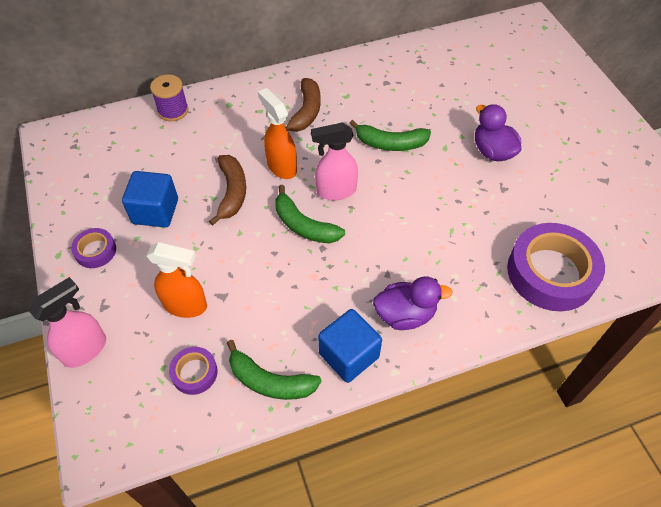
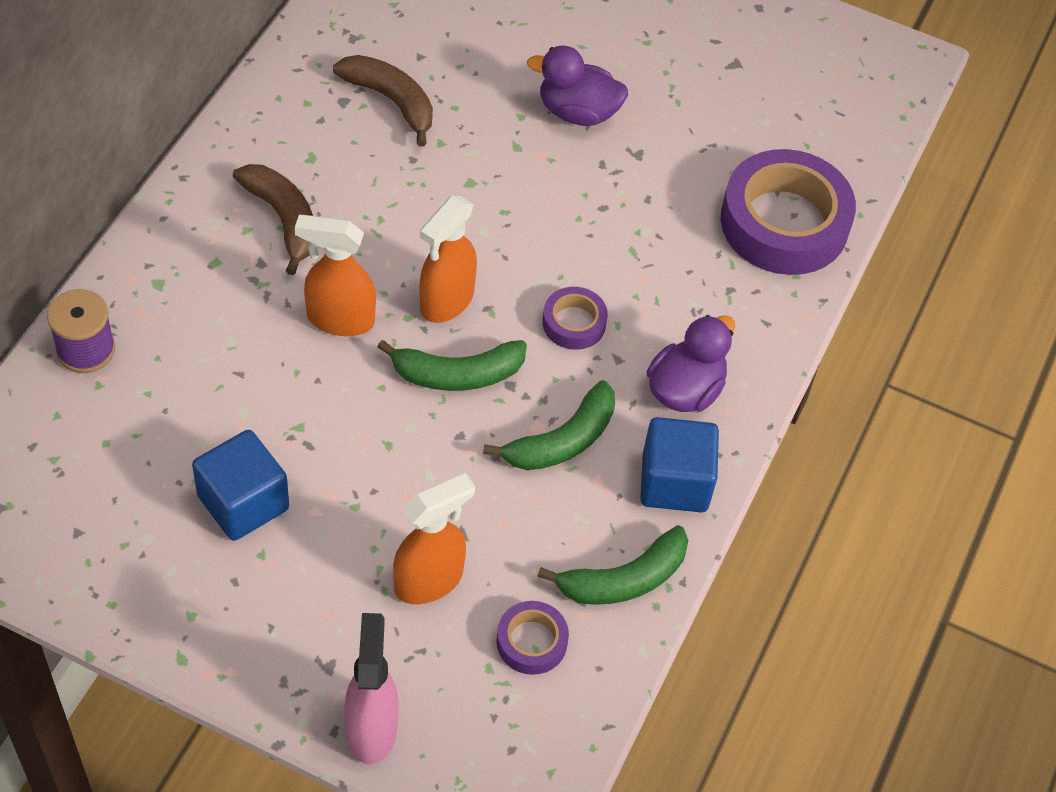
camera: 50 degrees left, 0 degrees up
(95, 251) = (228, 613): purple tape -> purple tape (574, 323)
(232, 192) = (315, 401): brown banana -> brown banana (391, 101)
(335, 191) = (446, 301): pink spray bottle -> orange spray bottle
(390, 143) = (444, 187): green banana -> green banana (562, 440)

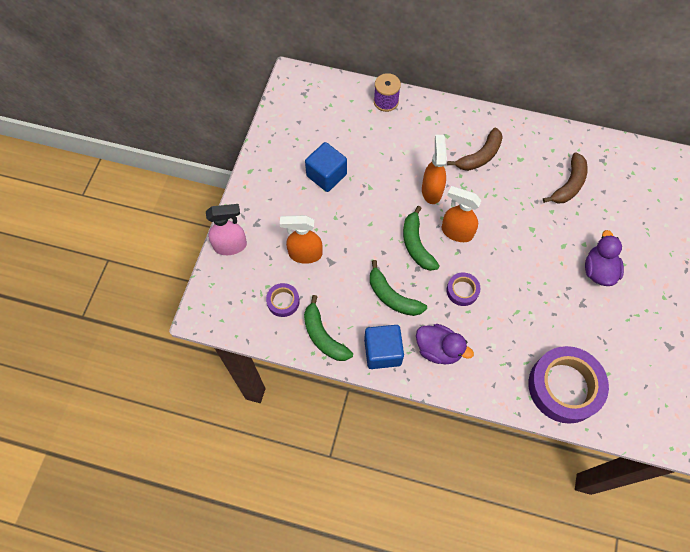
camera: 85 degrees right, 10 degrees up
(429, 580) = (305, 254): orange spray bottle -> orange spray bottle turned 135 degrees clockwise

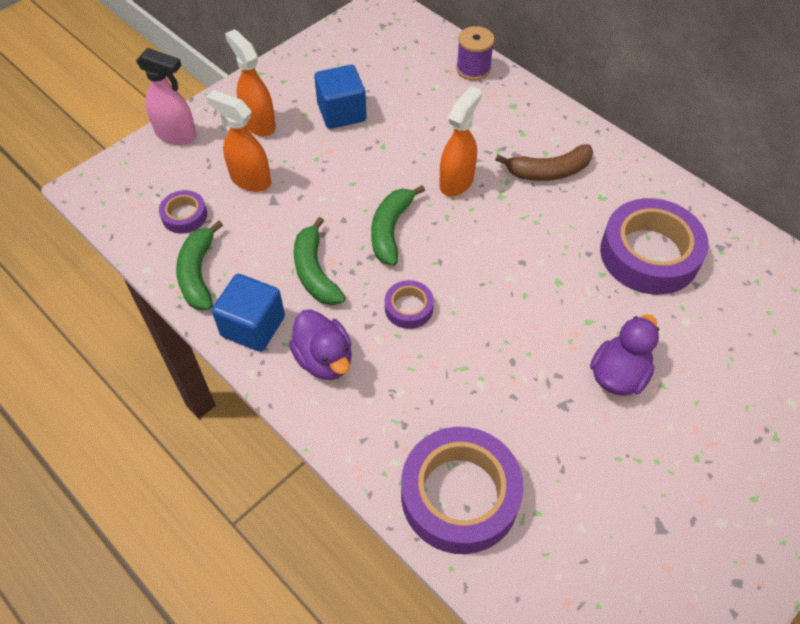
camera: 30 degrees right, 10 degrees down
(456, 232) = (453, 239): orange spray bottle -> orange spray bottle (259, 123)
(568, 184) = (649, 254): brown banana -> purple tape

